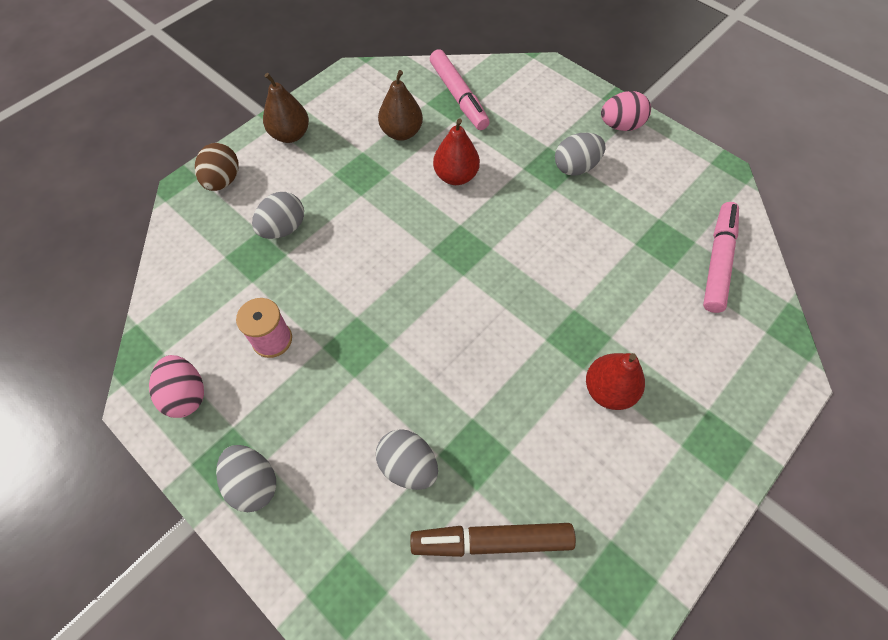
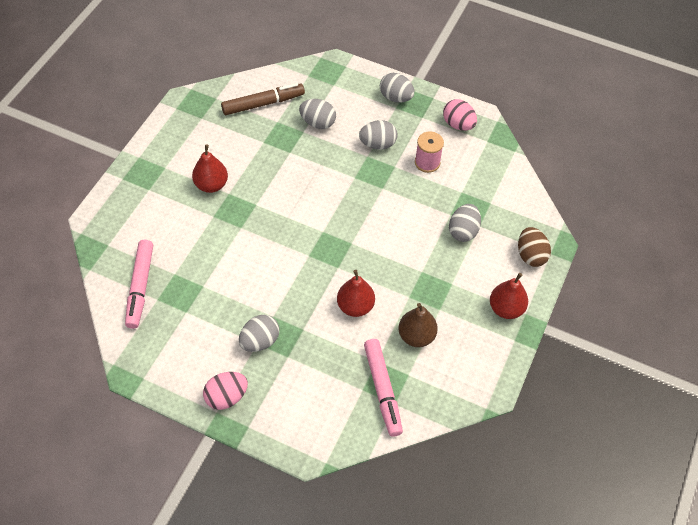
camera: 160 degrees right, 5 degrees down
(290, 135) = (506, 309): brown pear -> red pear
(329, 393) = (377, 144): none -> grey egg
(458, 96) = (382, 390): pink marker -> pink marker turned 150 degrees counterclockwise

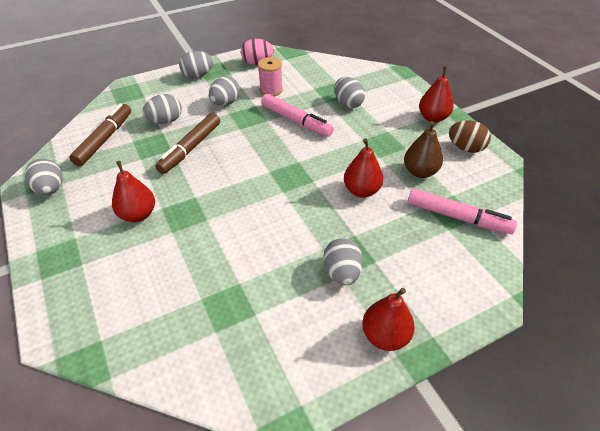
camera: 50 degrees left, 10 degrees down
(140, 287) = (185, 339): pink marker -> pink marker (296, 121)
(191, 117) = (50, 189): none -> grey egg
(226, 397) = (385, 336): pink egg -> red pear
(302, 163) = (190, 148): none -> brown marker
(530, 255) = (398, 87): brown egg -> brown egg (465, 148)

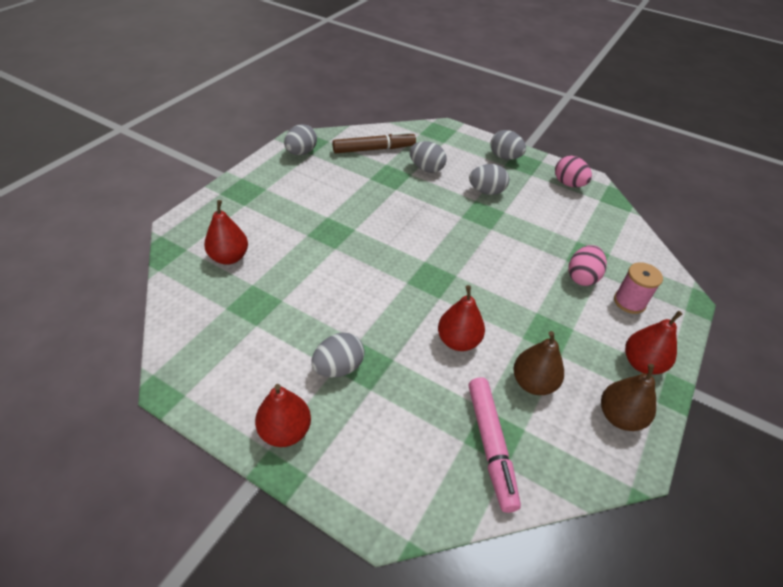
camera: 55 degrees right, 0 degrees up
(138, 214) = (310, 208): red pear -> red pear (229, 257)
(190, 148) = (407, 199): brown marker -> none
(271, 90) = (538, 211): pink spool -> pink spool (629, 302)
(296, 121) = (512, 249): pink marker -> none
(348, 104) = (582, 277): grey egg -> pink egg
(465, 148) = (619, 416): brown egg -> brown pear

